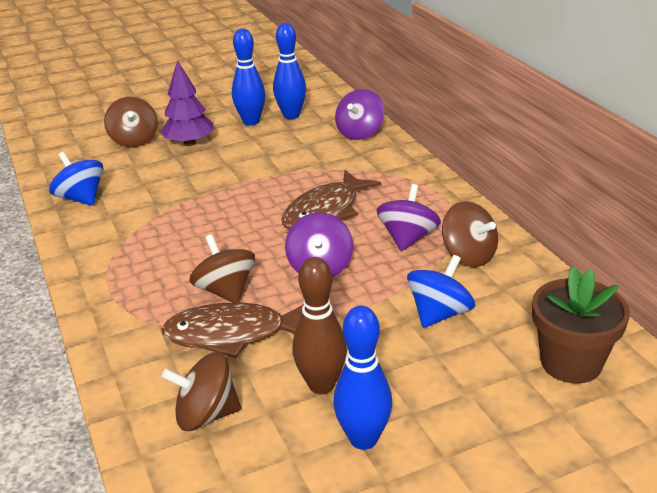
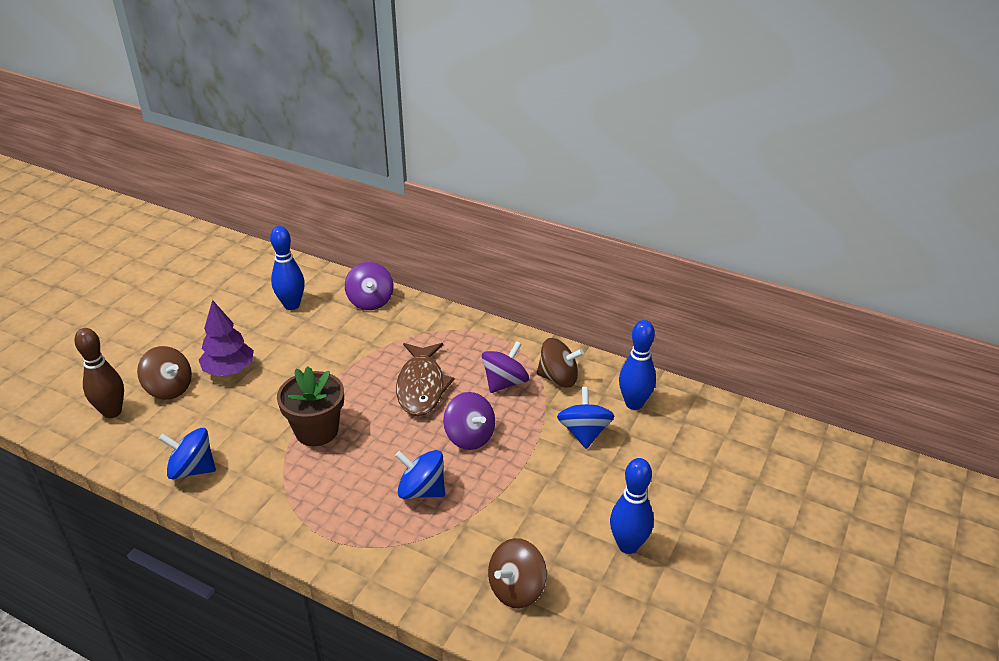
camera: 40 degrees left, 5 degrees up
(225, 291) = (421, 490): brown spinning top -> blue spinning top
(232, 334) = (467, 521): brown fish -> none
(251, 121) = (261, 325): blue bowling pin -> blue bowling pin (634, 403)
(321, 385) = (566, 524): brown bowling pin -> brown bowling pin (112, 412)
(407, 238) = (505, 382): purple spinning top -> purple spinning top turned 60 degrees clockwise
(571, 362) = (688, 428): brown flower pot -> brown flower pot (316, 430)

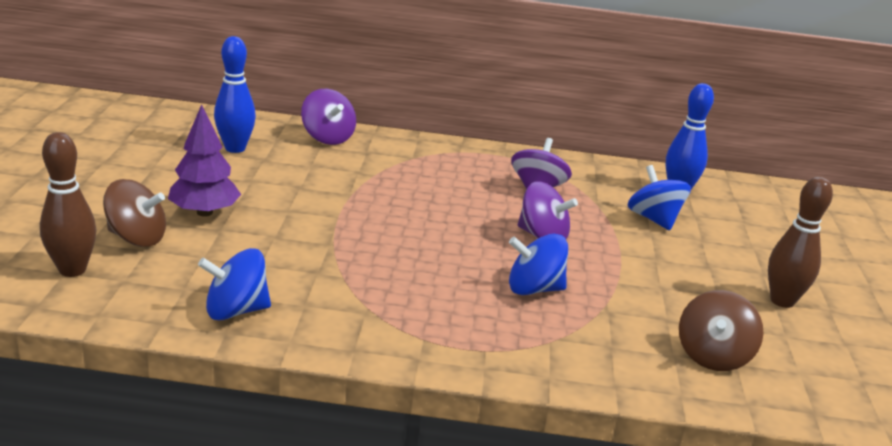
camera: 25 degrees left, 10 degrees down
(316, 430) = (365, 253): brown flower pot -> none
(421, 386) = (451, 202): brown fish -> none
(558, 378) = (587, 180): brown spinning top -> none
(628, 545) = (782, 301): blue bowling pin -> brown bowling pin

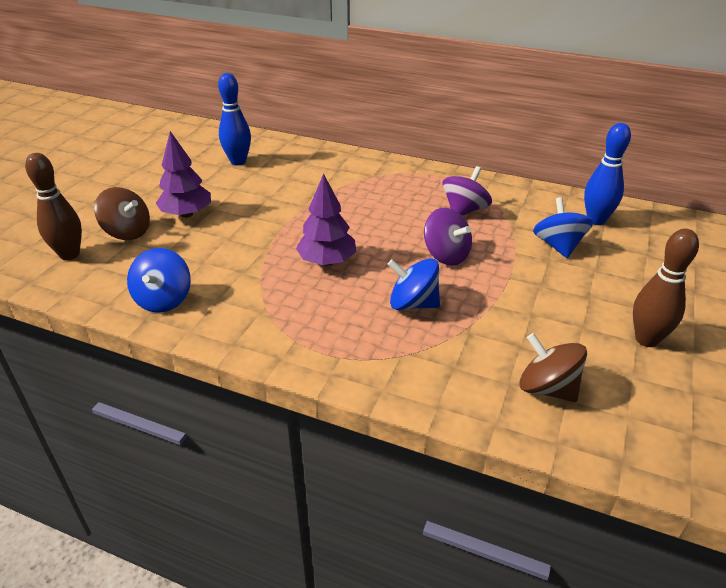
camera: 20 degrees right, 10 degrees up
(236, 310) = (164, 299): blue spinning top -> blue spinning top turned 90 degrees counterclockwise
(328, 137) = (313, 155): purple spinning top -> none
(413, 253) = (327, 261): none -> purple tree
(713, 356) = (547, 388): brown spinning top -> brown spinning top turned 90 degrees clockwise

